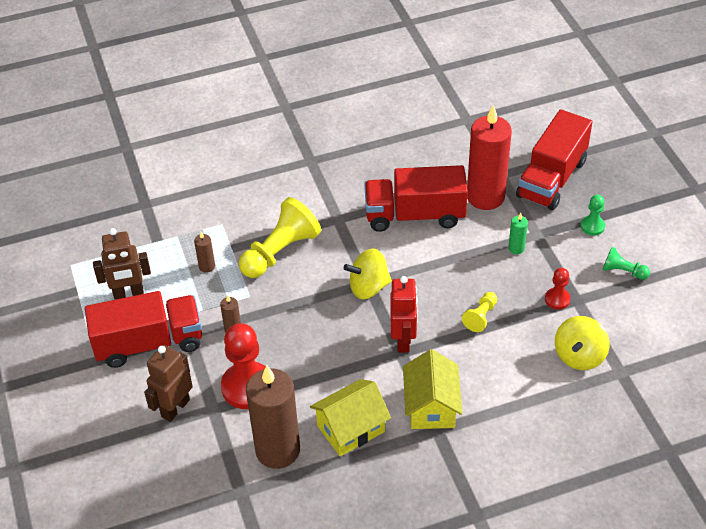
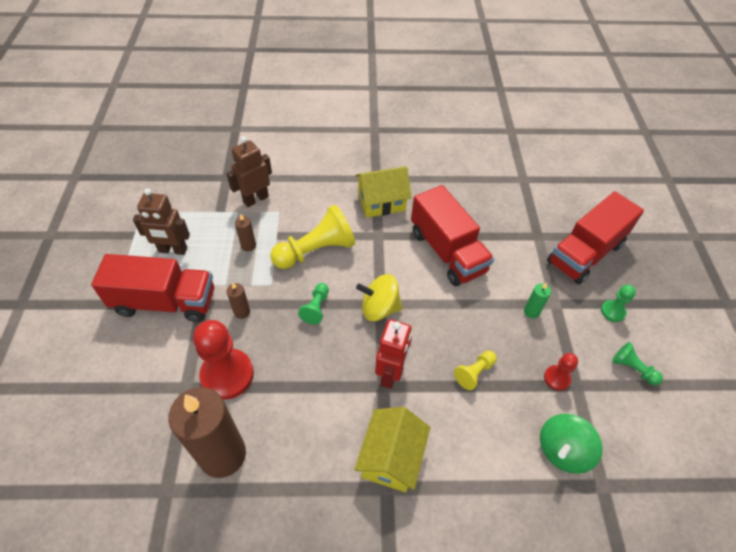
camera: 15 degrees right, 5 degrees up
(175, 408) = (153, 375): brown robot -> brown robot (255, 199)
(306, 304) = (316, 308): none -> green pawn
(351, 428) = (302, 455): yellow house -> yellow house (381, 202)
(415, 215) = (447, 252): red truck -> red truck turned 135 degrees counterclockwise
(485, 197) = (517, 253): red candle -> none
(579, 356) = (562, 450): yellow spinning top -> green spinning top

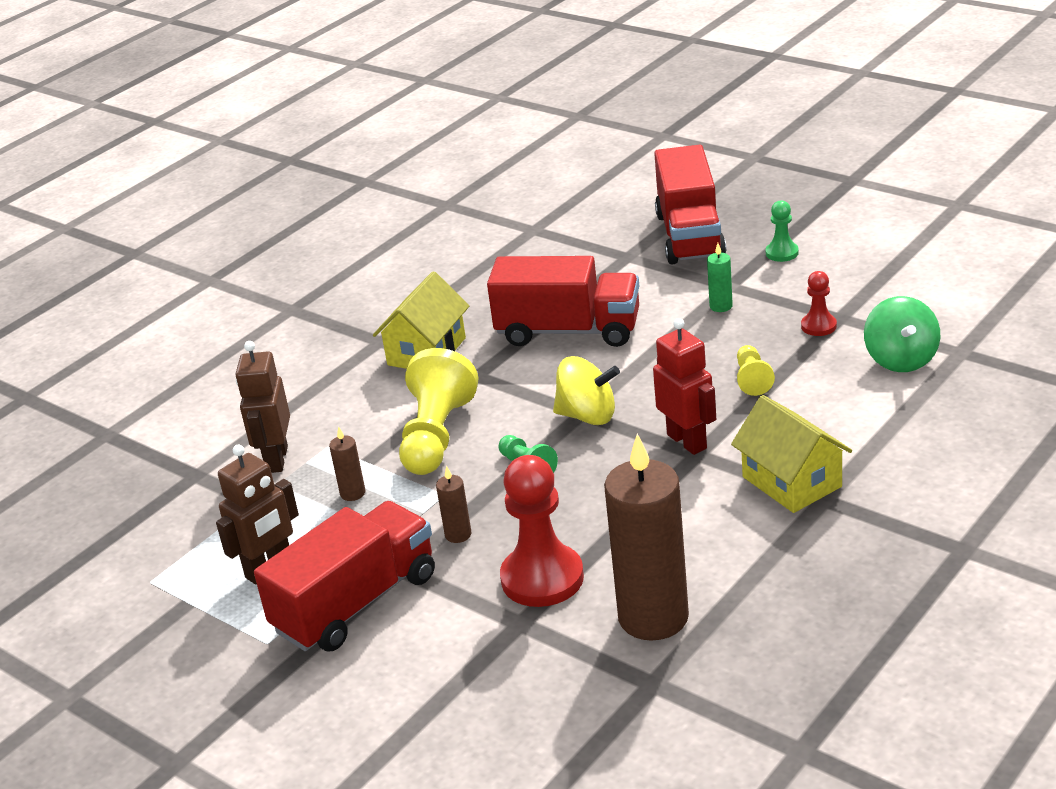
camera: 45 degrees left, 20 degrees down
(379, 308) = (587, 416): yellow spinning top -> yellow spinning top turned 120 degrees counterclockwise
(632, 368) = (859, 273): green pawn -> none

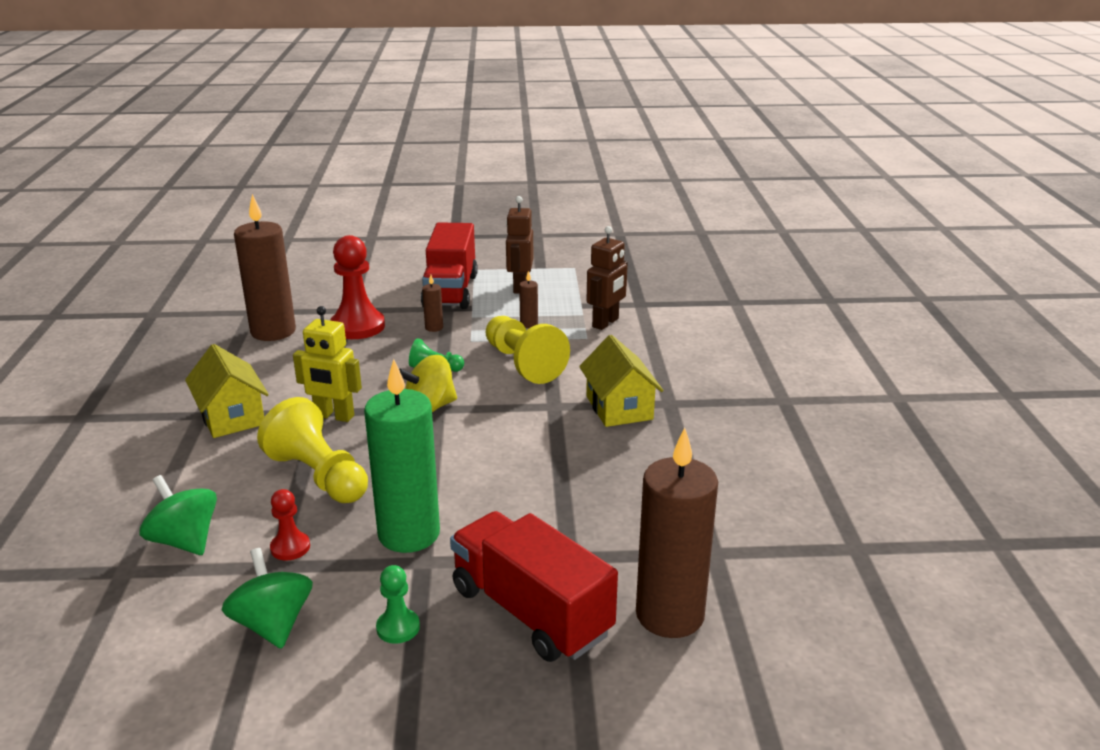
camera: 135 degrees right, 5 degrees down
(276, 459) = (606, 323): brown robot -> brown robot turned 75 degrees clockwise
(568, 331) = (526, 461): red truck -> none
(610, 209) = (670, 615): none -> brown candle
(687, 441) = (334, 416): red robot -> yellow robot
(721, 306) = (409, 534): green candle -> green candle, size x2.42
(752, 379) = (319, 476): yellow pawn -> yellow pawn, size x1.99
(792, 482) = (231, 417): yellow house -> yellow house turned 45 degrees clockwise
(864, 280) = (273, 624): none -> green spinning top

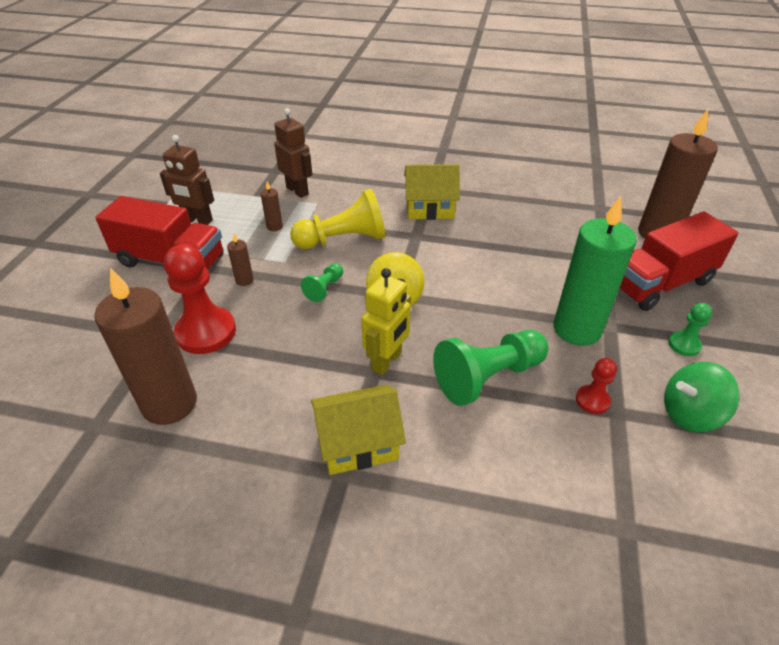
camera: 75 degrees left, 15 degrees up
(185, 541) = (580, 478): green spinning top -> none
(319, 476) = (488, 377): yellow pawn -> green pawn

